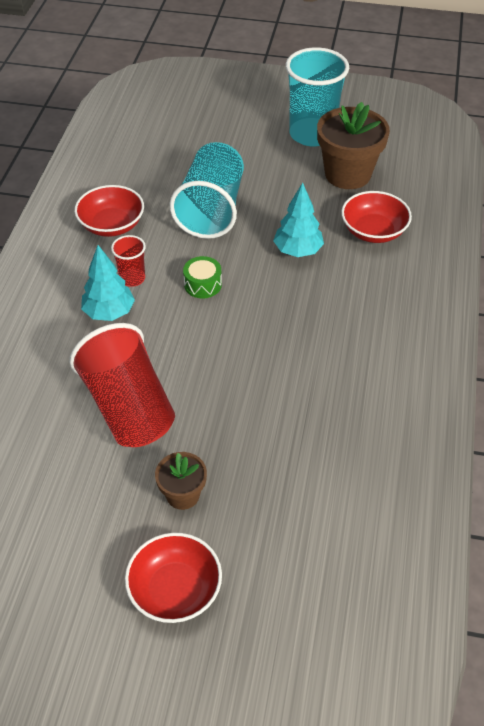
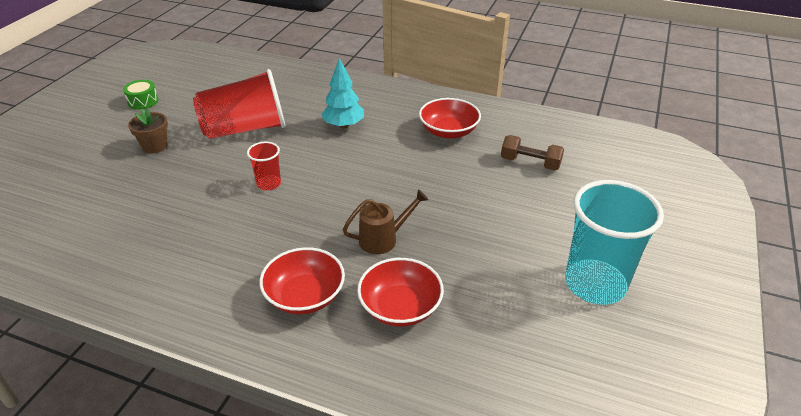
camera: 100 degrees right, 10 degrees down
(132, 278) = (378, 138): red cup -> red cup (269, 184)
(161, 167) = (530, 163): none -> brown dumbbell
(175, 590) = (89, 138): red bowl -> red bowl (305, 296)
(203, 284) = (358, 173): green drum -> green drum (143, 101)
(211, 210) = (459, 188): turquoise cup -> none
(298, 251) = (384, 239): turquoise tree -> brown watering can
(347, 174) = (511, 304): brown flower pot -> none

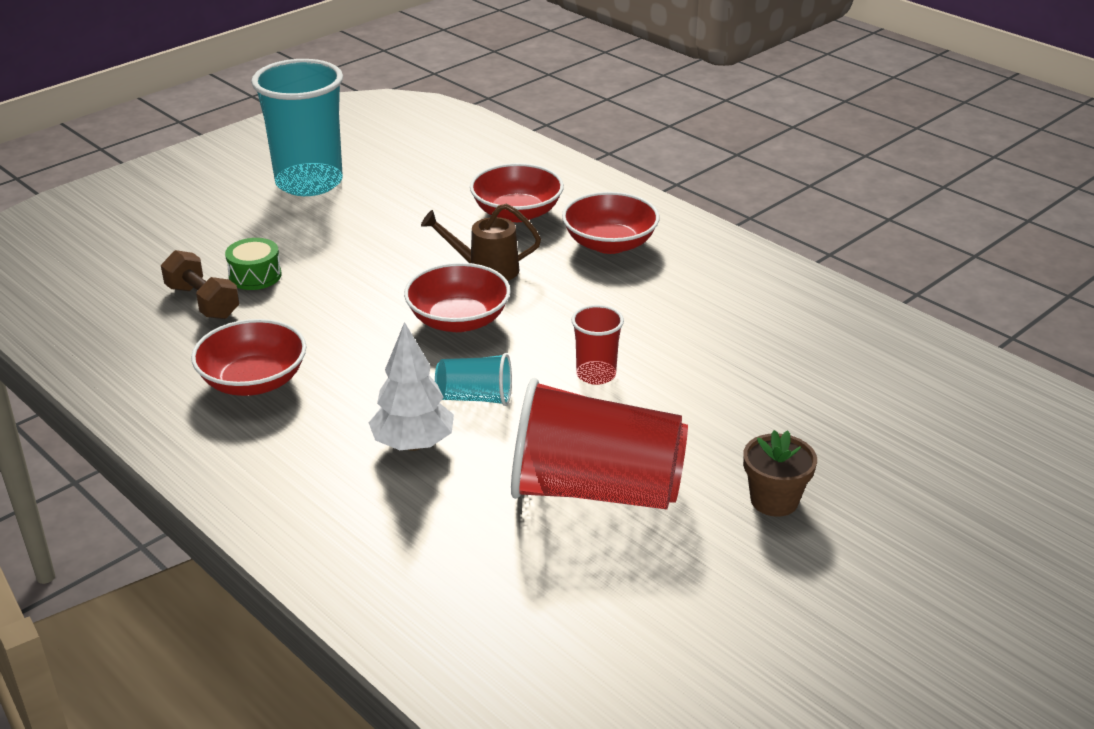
camera: 155 degrees left, 5 degrees down
(143, 101) = (800, 640): green drum -> green drum (255, 276)
(329, 153) = (475, 398): none -> turquoise cup
(344, 125) = (413, 444): turquoise tree -> white tree
(372, 195) = (458, 320): none -> red bowl

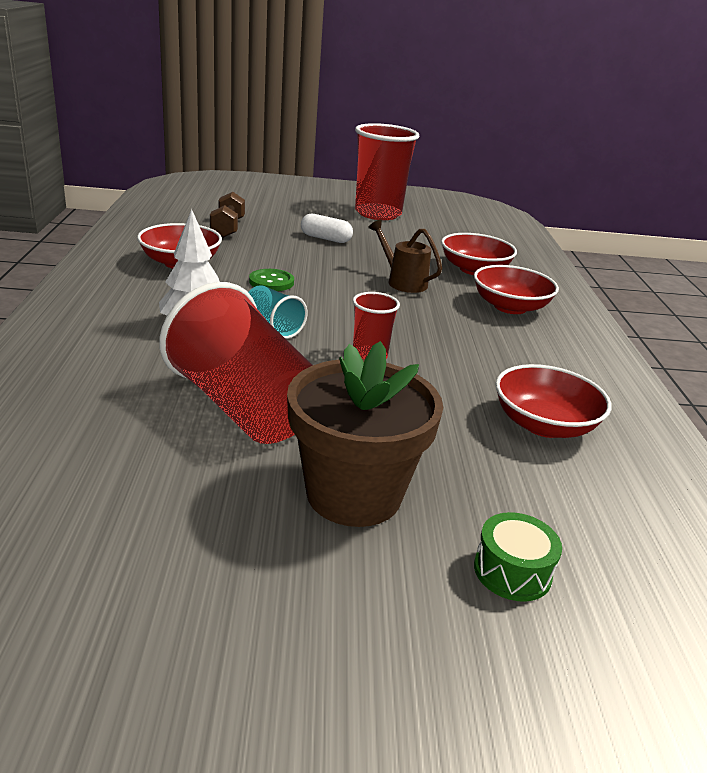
camera: 40 degrees right, 5 degrees down
(255, 276) = (273, 231): green drum -> green drum (512, 571)
(309, 183) = (378, 213): turquoise cup -> red cup
(324, 254) = (325, 238): none -> white capsule
(380, 347) = (271, 282): none -> green button
(458, 320) = (339, 293): red bowl -> red bowl (544, 424)
(774, 500) = (353, 494): brown flower pot -> brown flower pot, size x1.87

